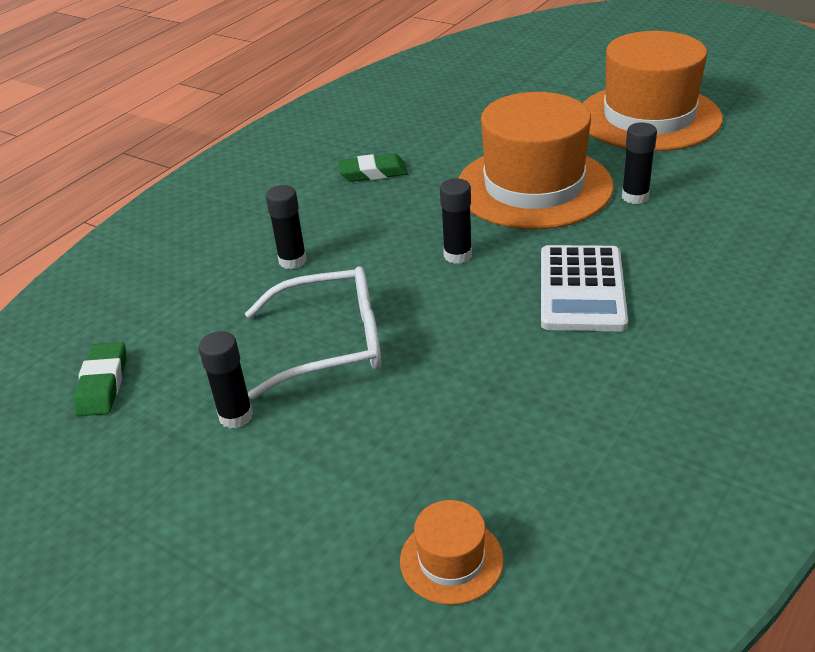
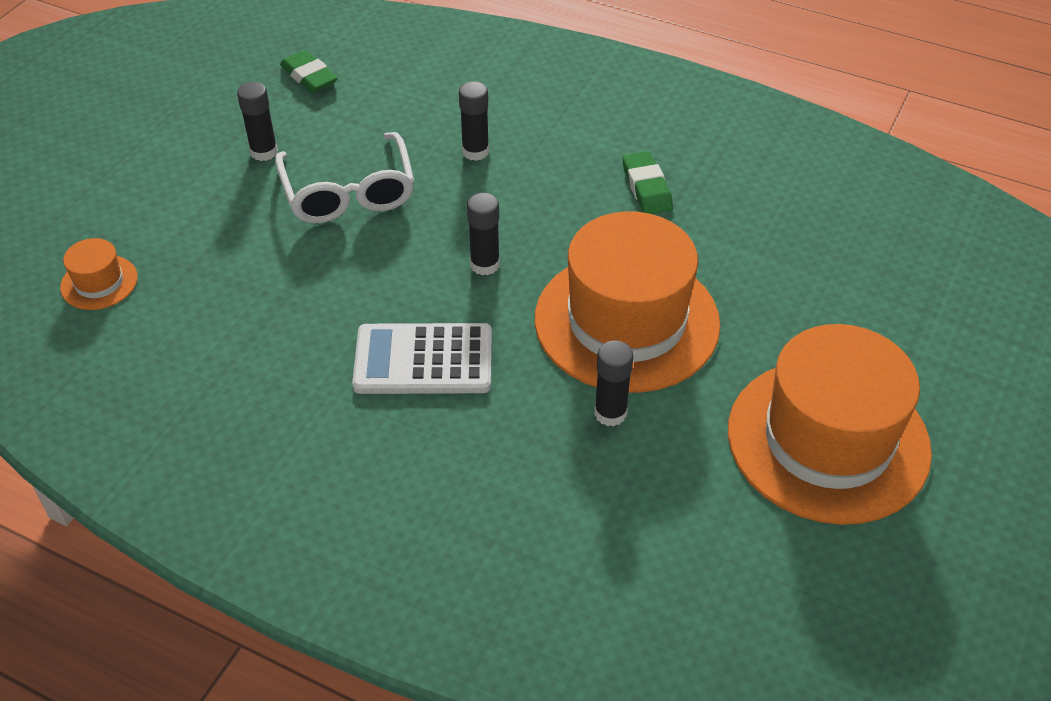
camera: 80 degrees right, 10 degrees up
(102, 384) = (309, 76): green eraser -> green eraser turned 60 degrees clockwise

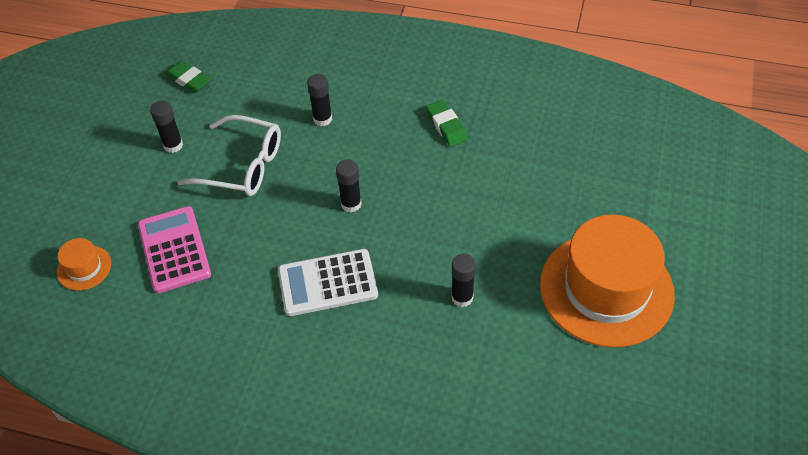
camera: 10 degrees left, 5 degrees up
(226, 281) = (174, 249): none -> pink calculator
(348, 192) = (242, 165): white glasses -> white glasses turned 45 degrees counterclockwise
(626, 321) = (457, 228): orange hat -> none

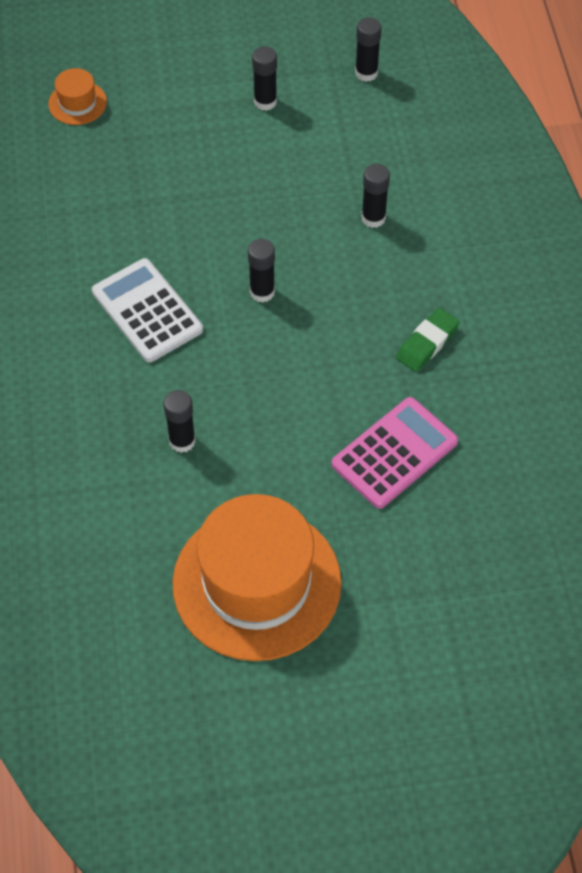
camera: 65 degrees right, 5 degrees up
(174, 249) = (131, 164): pink calculator -> pink calculator (395, 453)
(189, 80) = (366, 73): green eraser -> black glue stick
(242, 165) = (267, 173): white glasses -> none

